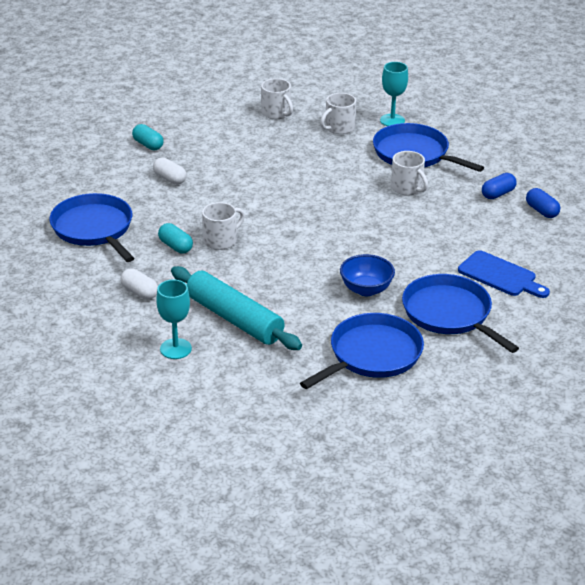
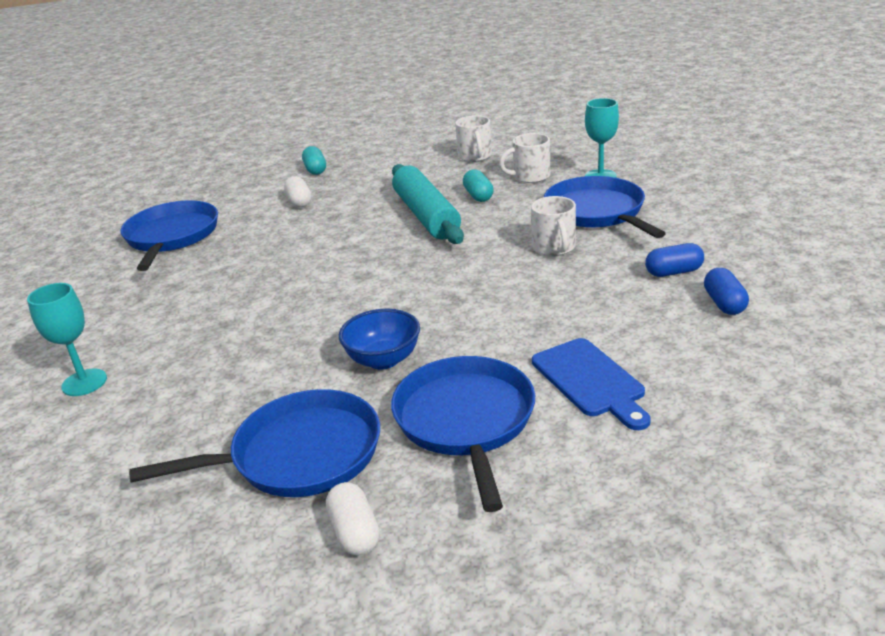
camera: 30 degrees right, 5 degrees down
(139, 292) = (131, 308): white capsule -> white capsule (354, 532)
(175, 246) = (226, 267): turquoise capsule -> turquoise capsule (478, 196)
(221, 240) = (279, 269): white mug -> none
(234, 318) = (189, 361): turquoise rolling pin -> turquoise rolling pin (426, 215)

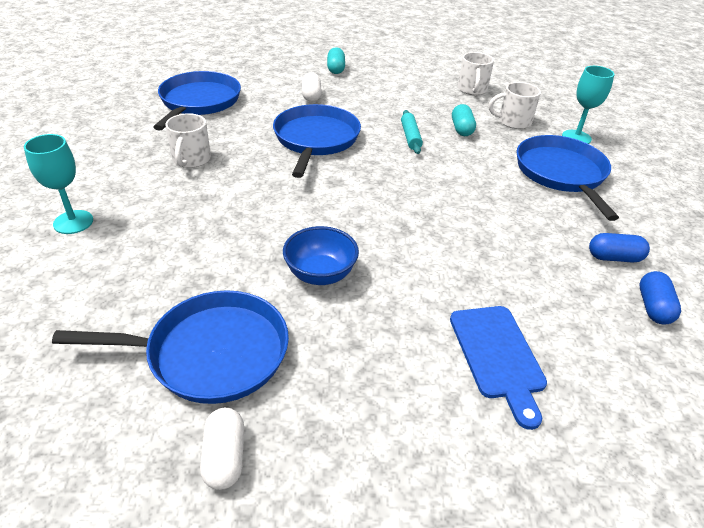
camera: 10 degrees right, 10 degrees up
(426, 215) = (410, 137): turquoise rolling pin -> turquoise rolling pin, size x0.48
(466, 421) = (368, 364): blue pan -> blue pan (316, 139)
(554, 247) = (511, 200): white mug -> white mug (191, 159)

